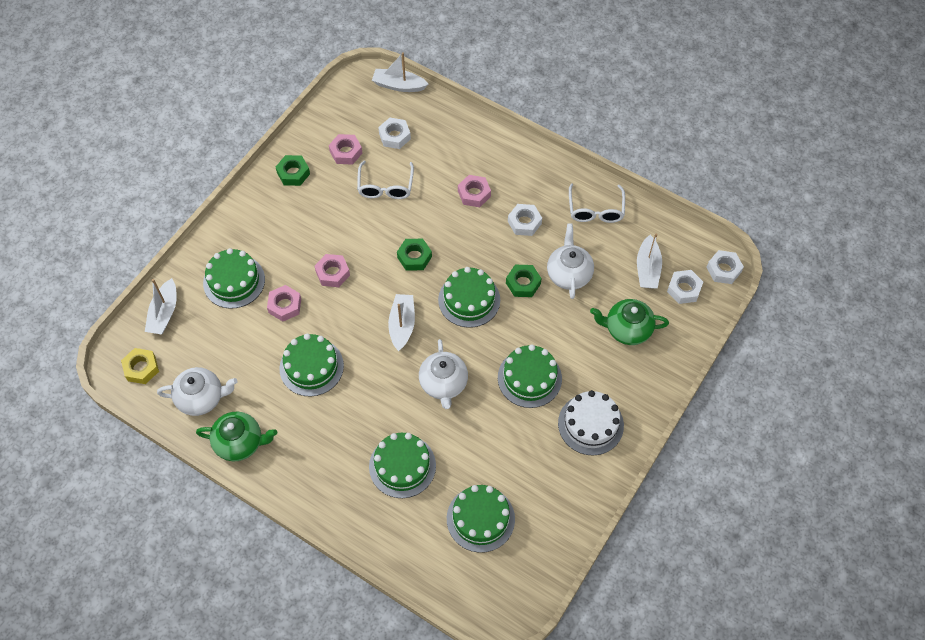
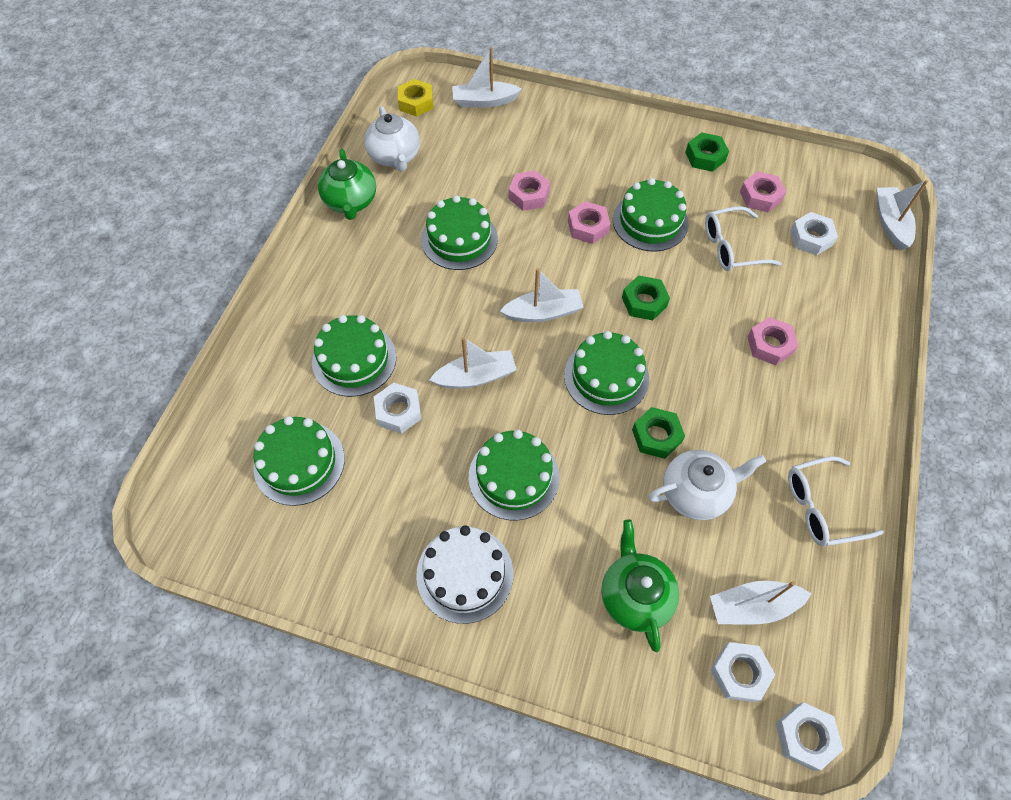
camera: 75 degrees right, 0 degrees up
(234, 281) = (543, 144): green cake -> green cake (650, 221)
(443, 384) = (476, 377): white teapot -> white boat
(524, 222) = (754, 416): white nut -> white nut (398, 411)

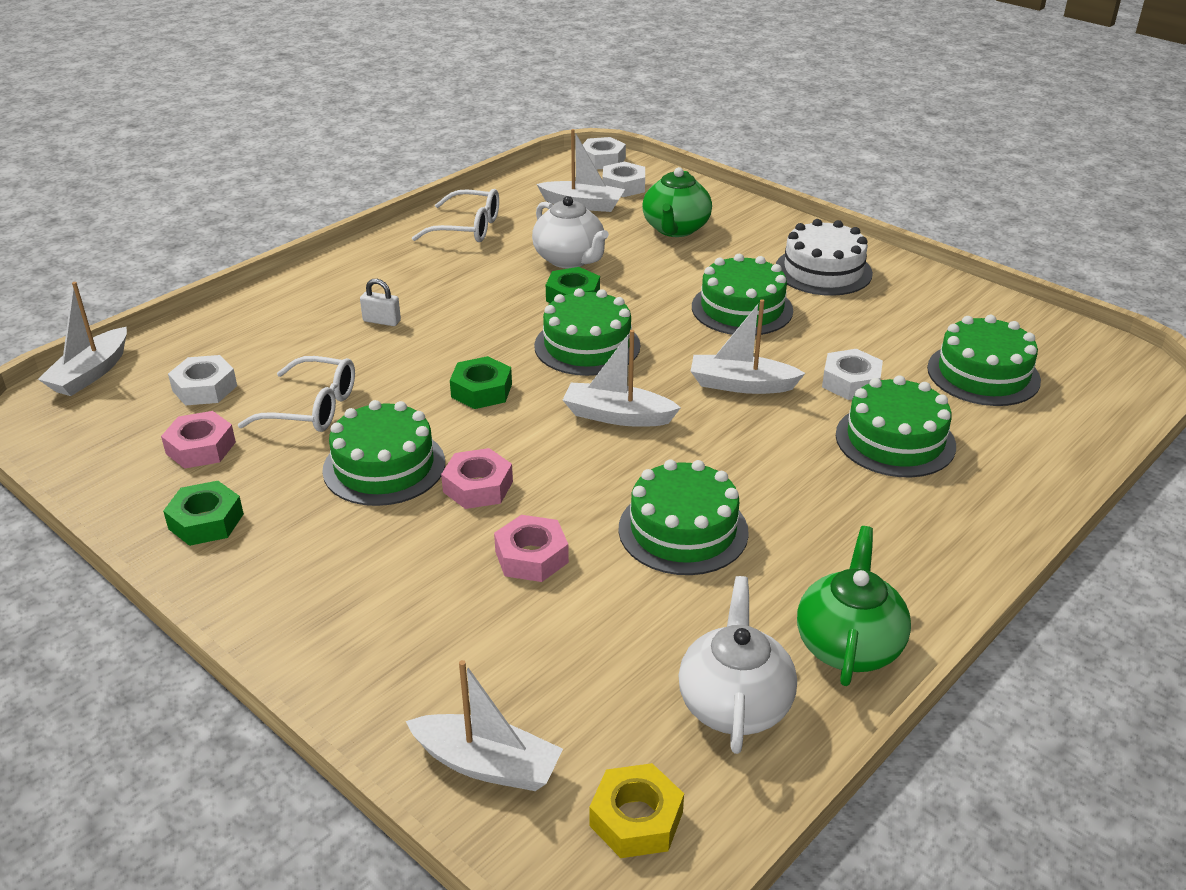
camera: 155 degrees left, 25 degrees down
(696, 492) = (570, 259): white teapot -> white teapot turned 135 degrees counterclockwise
(770, 345) = (382, 321): pink nut -> white padlock

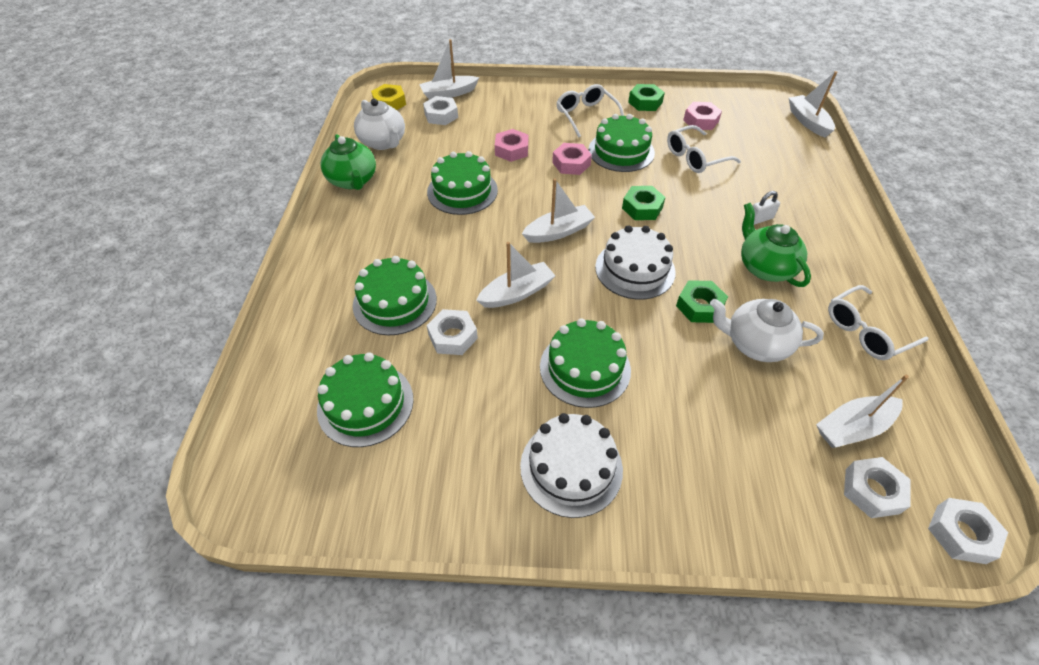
camera: 140 degrees right, 15 degrees up
(205, 388) = (753, 141): white nut -> white nut (441, 115)
(330, 551) = (586, 115): none -> white glasses
(587, 346) = (635, 269): green cake -> white cake
(675, 229) = (743, 445): green teapot -> green teapot (765, 267)

